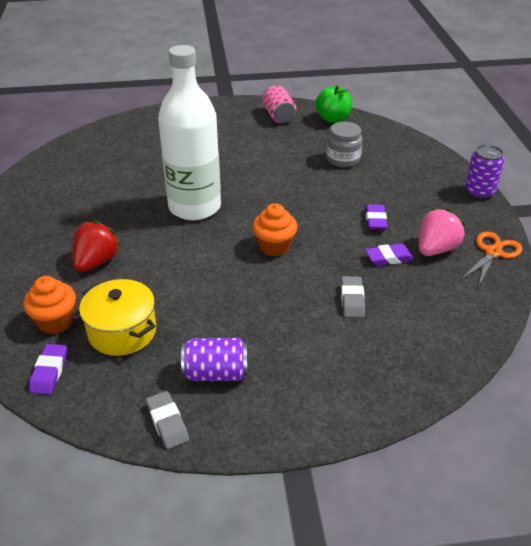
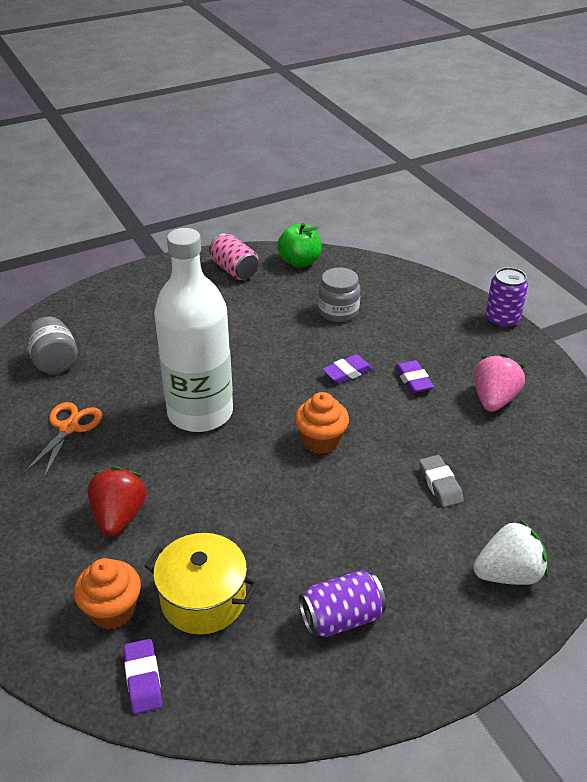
camera: 20 degrees left, 0 degrees up
(112, 152) = (55, 362): none -> grey jar
(167, 423) = (320, 697): grey eraser -> none
(370, 379) = (508, 574): none -> white strawberry
(389, 258) = (451, 423): purple eraser -> purple eraser (347, 372)
(493, 252) = (552, 389): orange scissors -> orange scissors (69, 428)

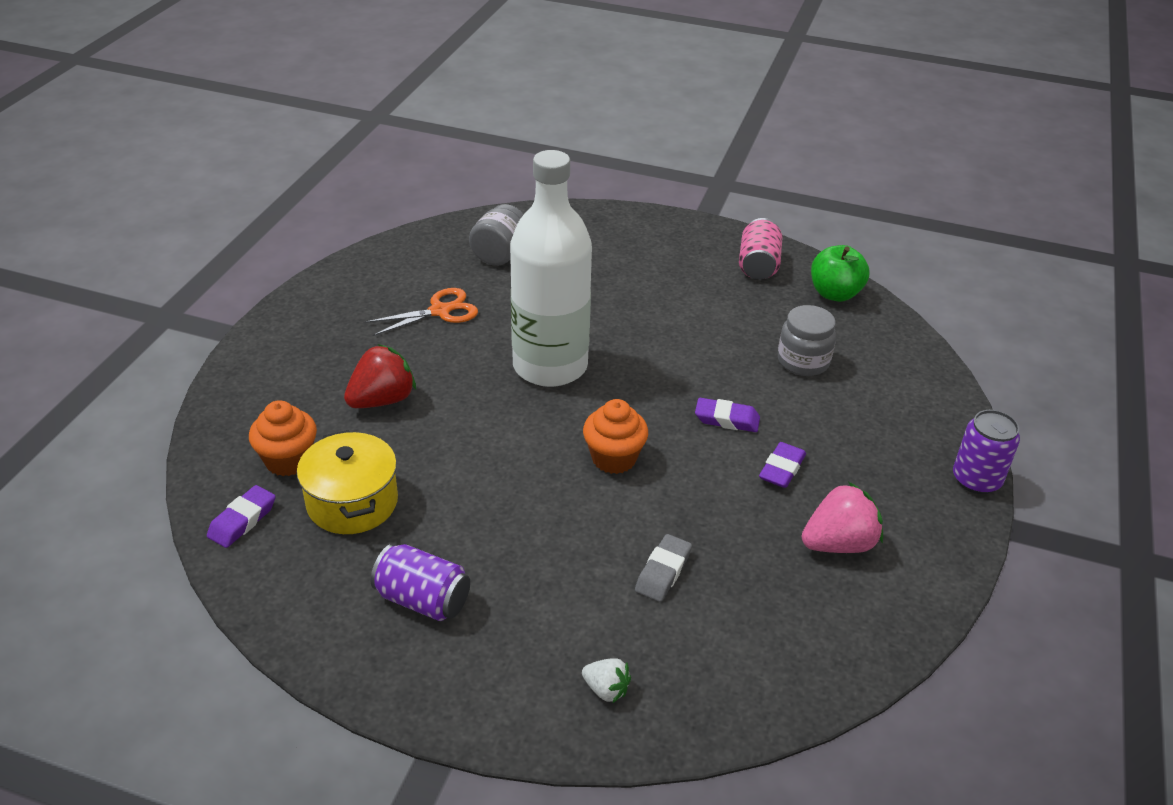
camera: 45 degrees right, 0 degrees up
(508, 574) = (606, 689): white strawberry -> white strawberry, size x0.55

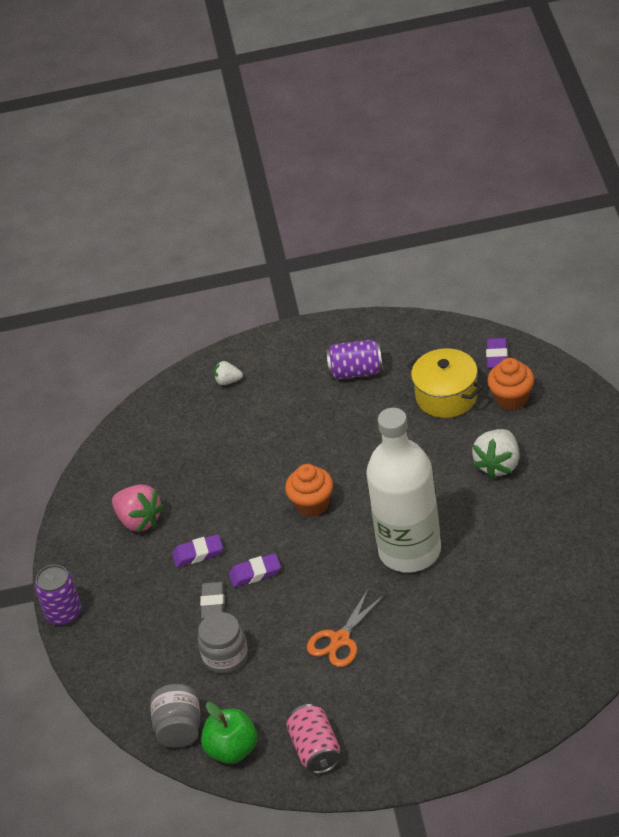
camera: 160 degrees right, 5 degrees up
(382, 400) = (498, 464): red strawberry -> white strawberry
(440, 311) = (534, 555): orange scissors -> orange scissors (340, 640)
(500, 254) = (544, 638): grey jar -> grey jar (179, 729)
(663, 572) = (235, 451): grey eraser -> grey eraser (213, 603)
(781, 469) = (198, 554): purple eraser -> purple eraser turned 75 degrees clockwise
(838, 544) = (139, 520): pink strawberry -> pink strawberry turned 90 degrees counterclockwise

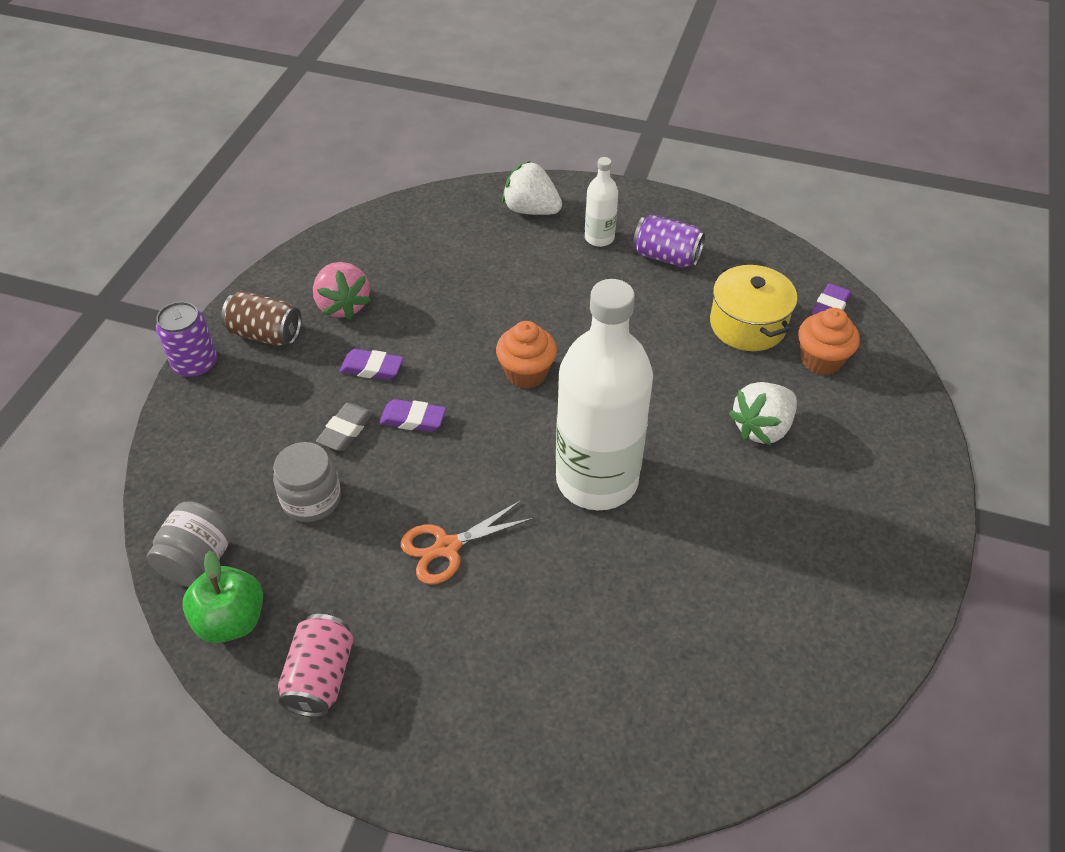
camera: 20 degrees right, 5 degrees up
(98, 568) = (266, 334): none -> brown can
(228, 381) = (531, 210): white strawberry -> white strawberry, size x1.83
(296, 380) = (599, 238): none -> white bottle

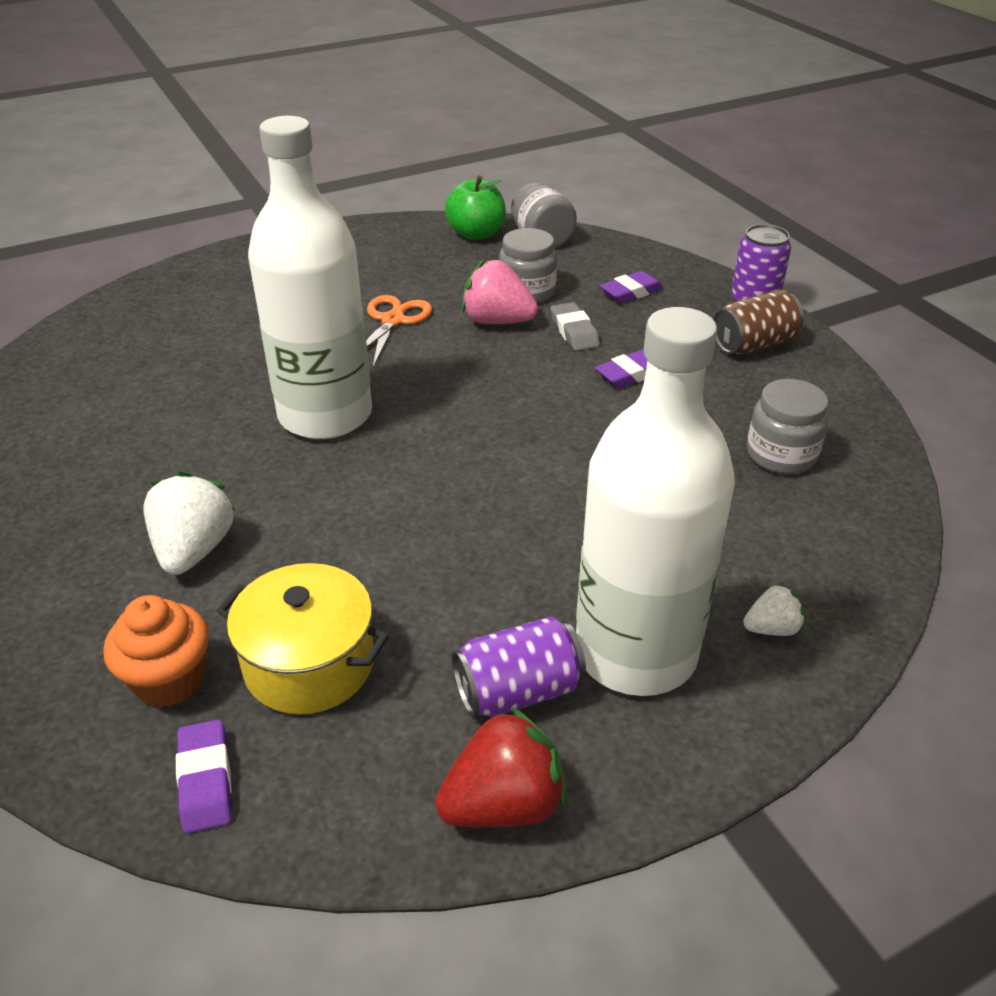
camera: 135 degrees right, 10 degrees down
(320, 677) = (386, 243): pink can -> none
(343, 305) = (745, 398): pink strawberry -> pink strawberry (497, 321)
(389, 265) = (781, 455): none -> grey jar
(413, 419) = (537, 365): purple eraser -> purple eraser (631, 292)
(526, 373) = (497, 451): orange cupcake -> none
(531, 210) = (771, 628): white strawberry -> white strawberry, size x0.55
(599, 238) = (635, 652): white bottle -> white bottle, size x2.25
(716, 228) = (504, 804): none -> red strawberry

